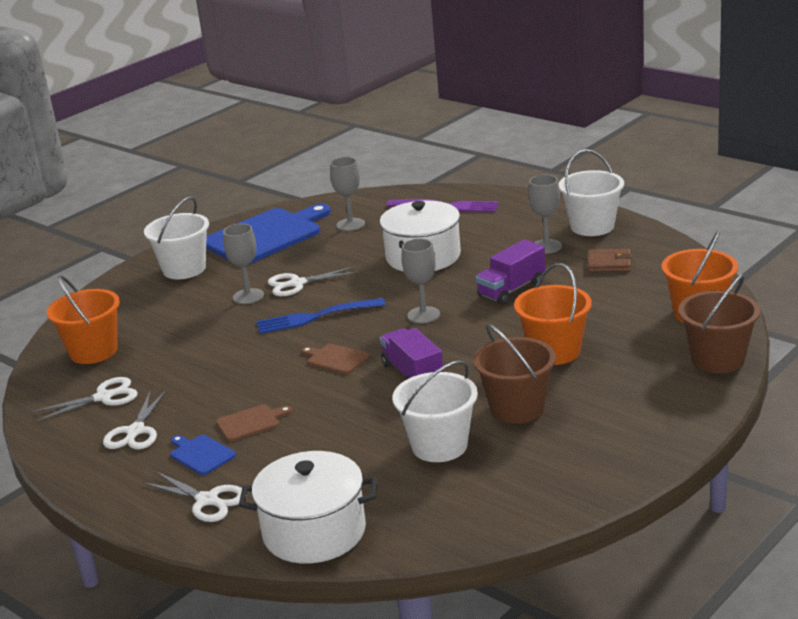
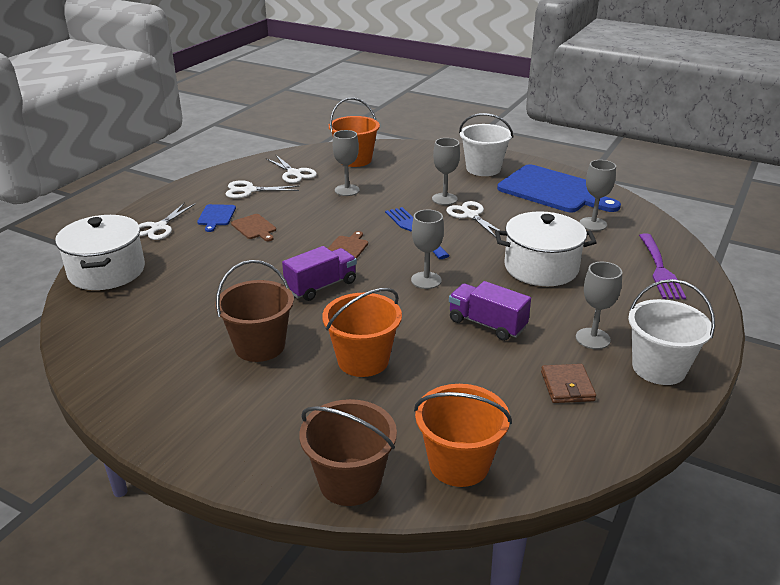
camera: 75 degrees right, 5 degrees up
(184, 358) = (347, 190): none -> grey goblet
(201, 454) = (216, 216): blue cutting board -> blue cutting board turned 150 degrees clockwise
(439, 446) = (206, 311): white bucket -> none

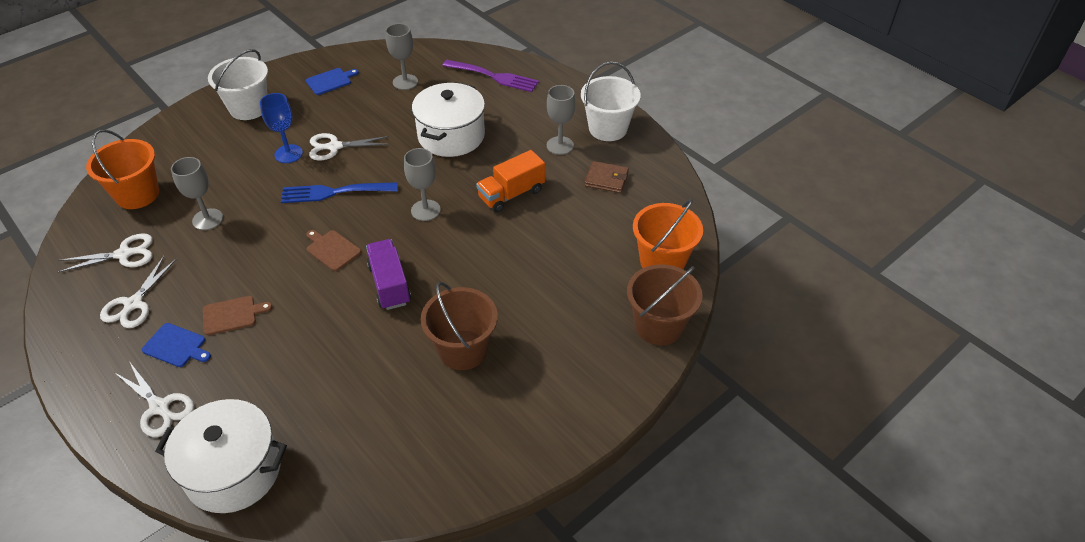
camera: 70 degrees left, 15 degrees up
(363, 360) = (520, 283): orange bucket -> none
(444, 199) = (288, 154): grey goblet -> blue goblet
(487, 324) = (511, 194): purple truck -> orange truck
(553, 190) = (330, 81): blue cutting board -> blue cutting board, size x0.43

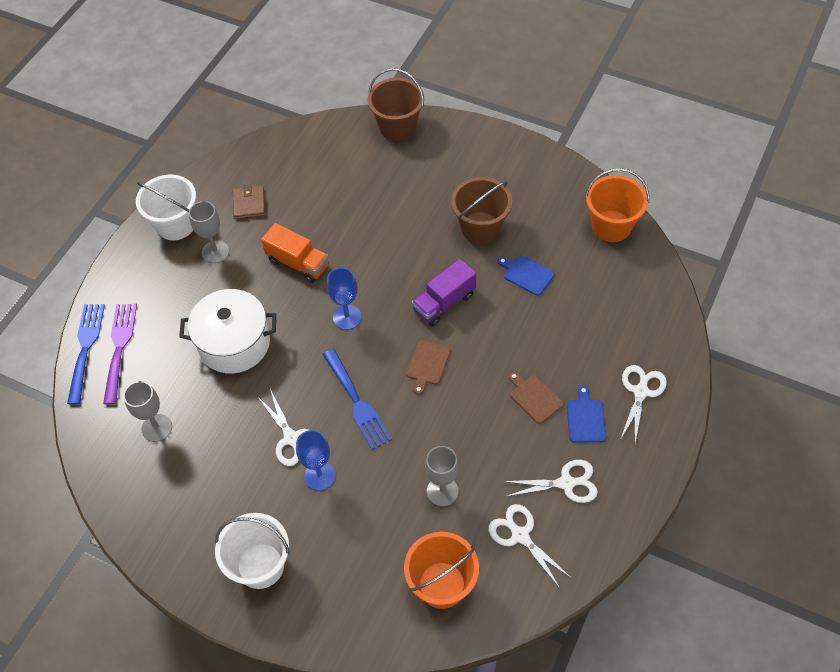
camera: 110 degrees left, 10 degrees up
(234, 471) = (654, 312): white pot -> none
(330, 81) = (179, 507): blue cutting board -> blue cutting board (527, 274)
(425, 210) = (347, 317): grey goblet -> blue goblet
(506, 61) = (86, 348): none -> blue fork
(662, 261) = (332, 142): orange bucket -> orange bucket (611, 226)

